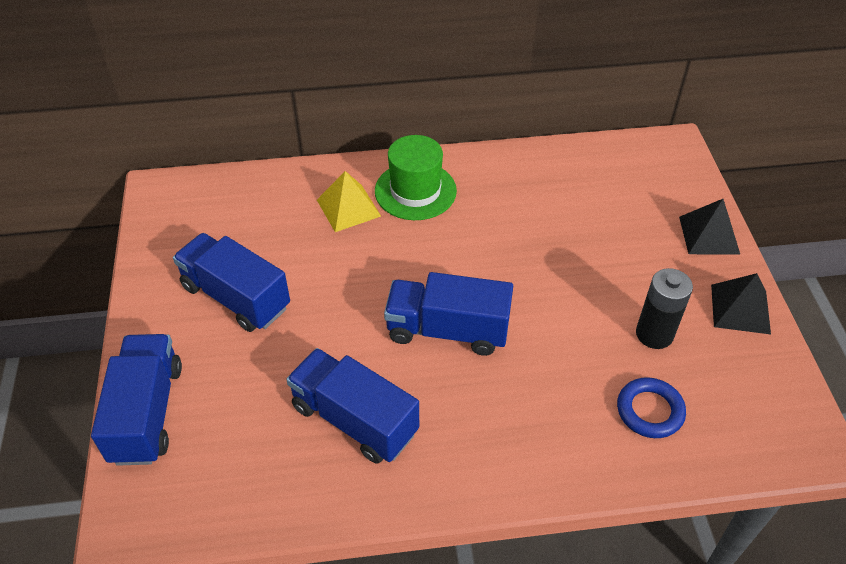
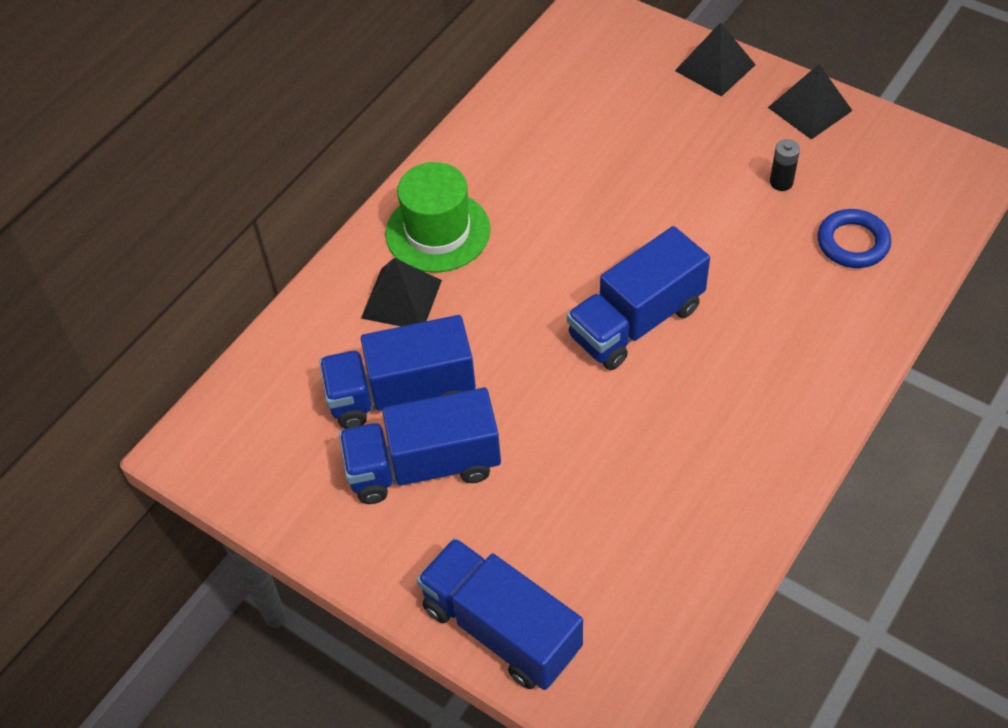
camera: 45 degrees left, 5 degrees up
(348, 208) = (401, 299): yellow pyramid -> black pyramid
(354, 420) = (670, 458): blue truck -> blue truck (401, 393)
(654, 334) = (781, 182): black battery -> black battery, size x0.57

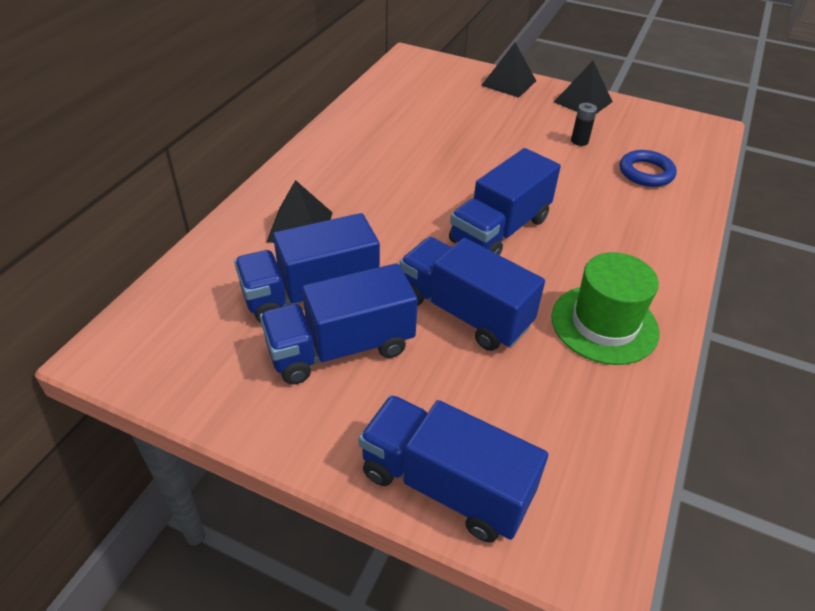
camera: 15 degrees left, 10 degrees down
(437, 231) = (323, 182): green hat -> green hat (604, 324)
(565, 434) = (464, 312): none -> blue truck

